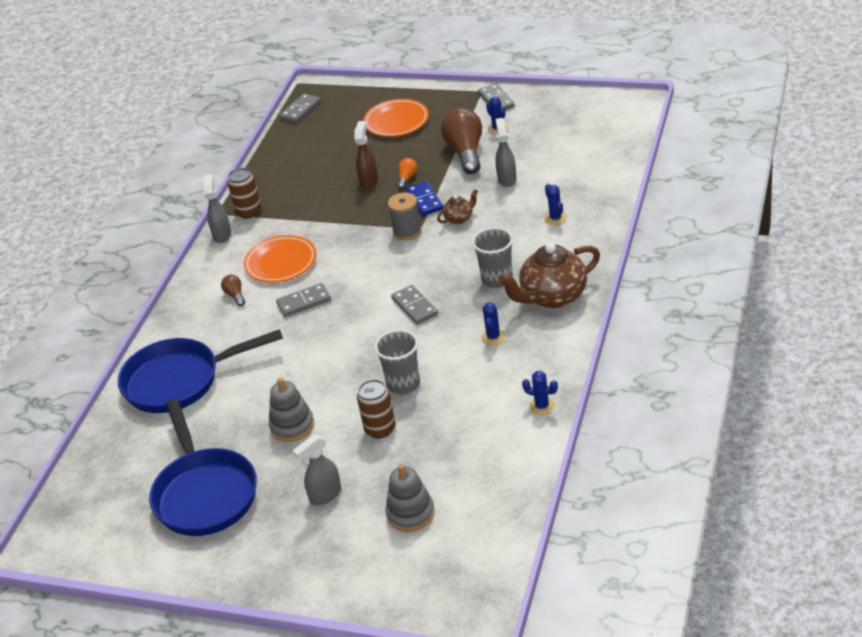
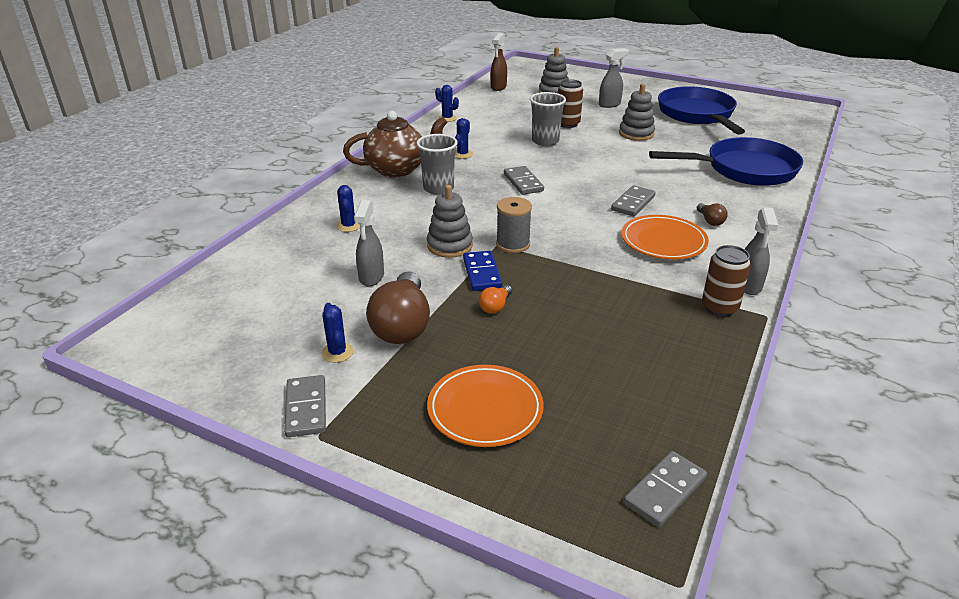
camera: 175 degrees left, 5 degrees down
(304, 302) = (633, 203): grey domino -> grey domino turned 45 degrees counterclockwise
(369, 181) = (548, 314): brown spray bottle -> brown spray bottle (498, 87)
(459, 218) = (450, 245): brown teapot -> grey stacking toy

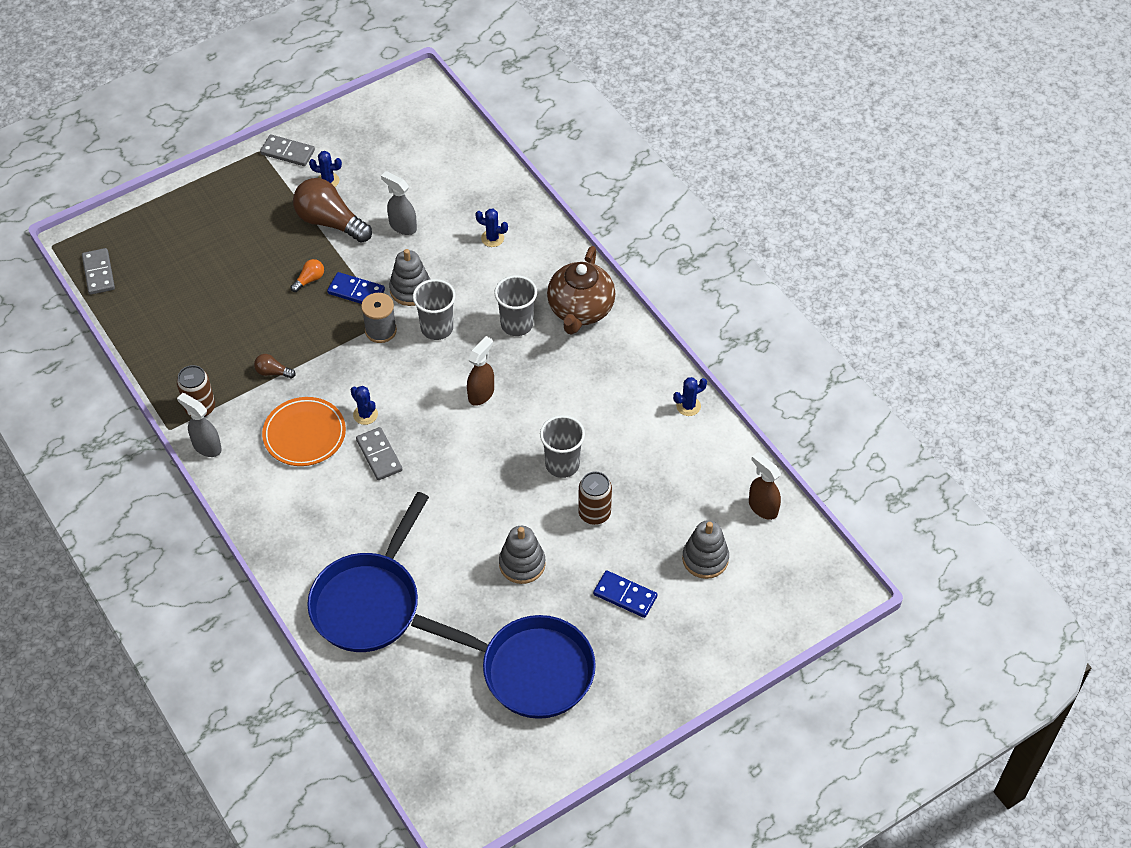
camera: 120 degrees right, 20 degrees up
(462, 154) = (579, 376): blue cactus -> blue cactus (365, 414)
(480, 219) = (437, 328): none -> grey cup
(485, 409) = (218, 228): orange plate -> none
(495, 306) = (309, 280): orange light bulb -> orange light bulb turned 75 degrees clockwise
(523, 182) = (481, 394): grey domino -> brown spray bottle
(610, 104) = (625, 596): grey spray bottle -> blue domino
(710, 221) = (306, 493): brown light bulb -> brown light bulb (273, 372)

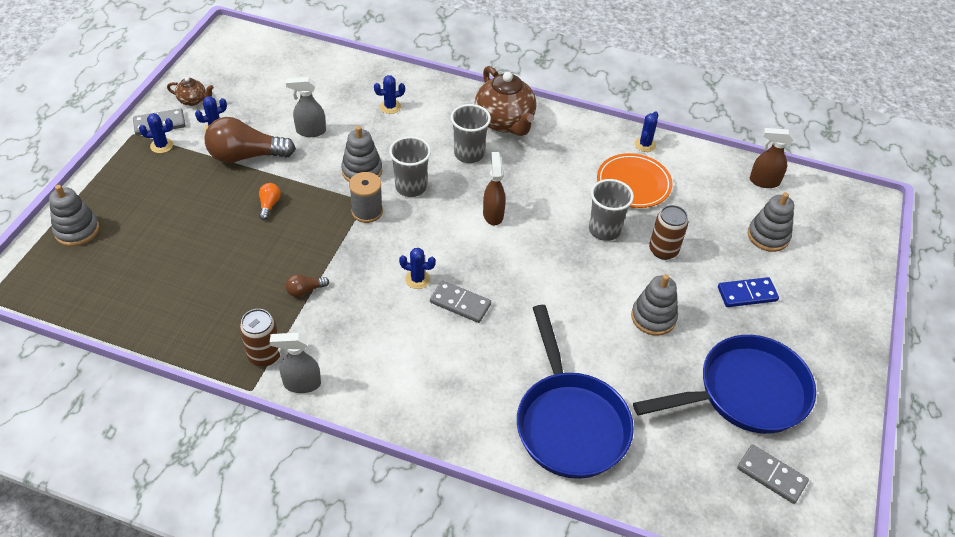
camera: 40 degrees left, 5 degrees down
(98, 273) = (58, 297): grey domino -> grey domino (771, 475)
(152, 221) = (77, 230): none -> grey stacking toy
(272, 175) = (161, 145): none -> blue cactus
(304, 434) = (381, 323): orange plate -> orange plate (633, 184)
(332, 142) = (193, 100): none -> brown teapot
(356, 292) = (318, 194): blue domino -> none

